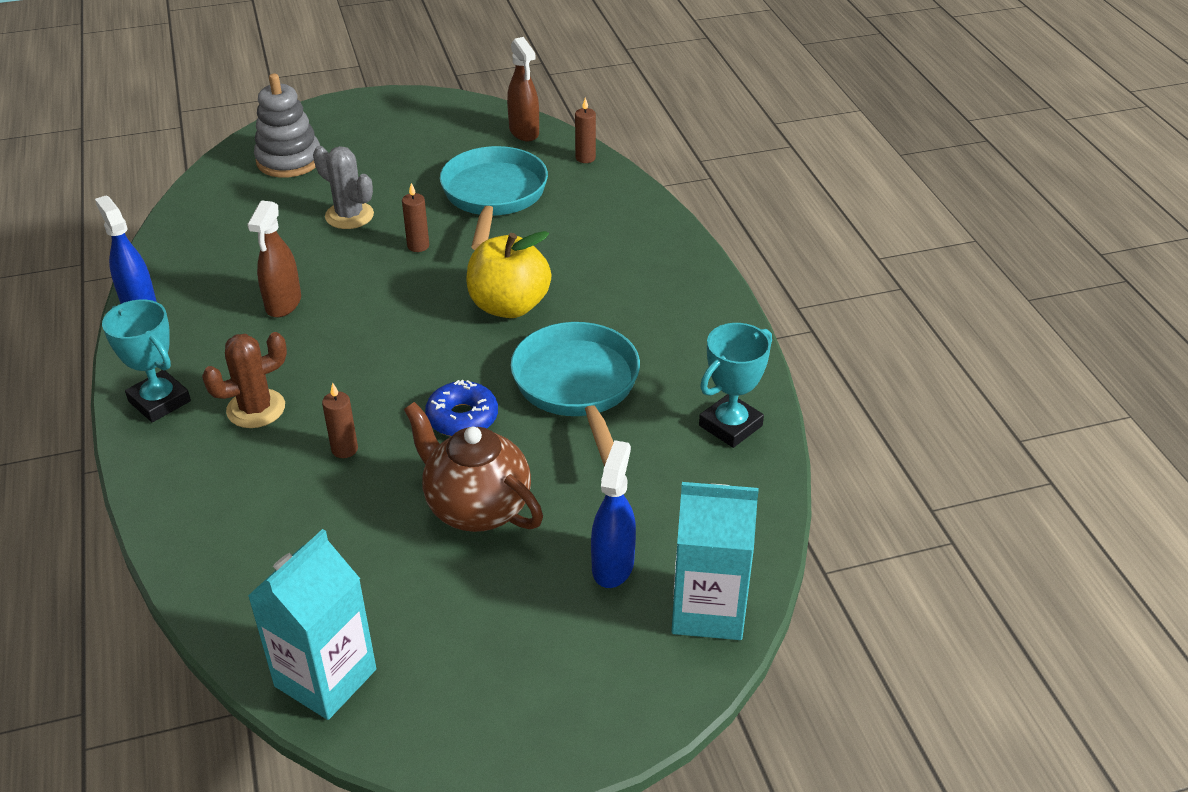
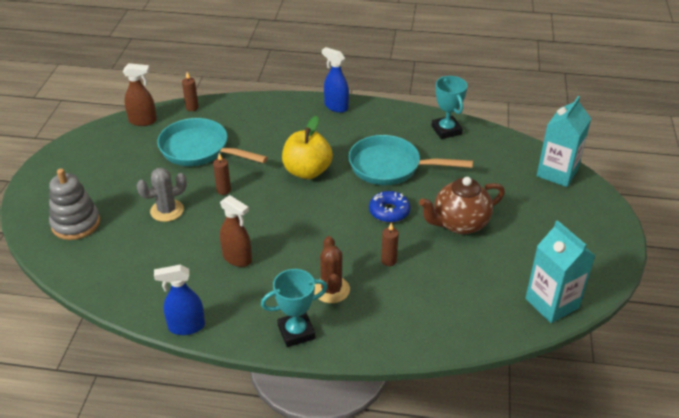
camera: 65 degrees left, 0 degrees up
(613, 566) = (519, 191): blue spray bottle -> blue spray bottle (336, 106)

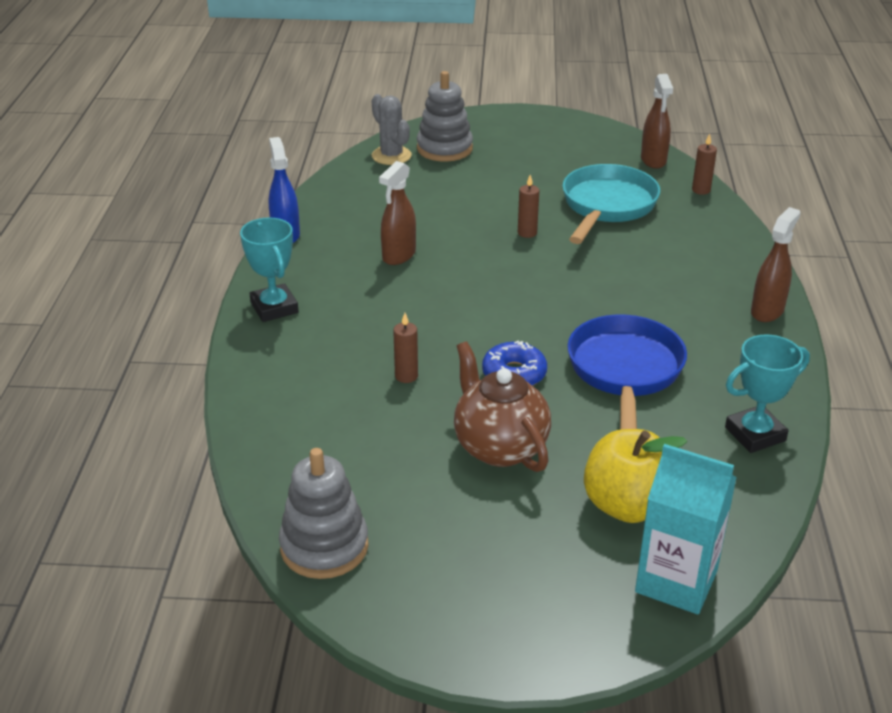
camera: 85 degrees right, 5 degrees down
(167, 210) = (478, 199): grey cactus -> grey cactus (391, 156)
(307, 171) = (588, 294): yellow apple -> yellow apple (627, 505)
(331, 290) = (347, 329): brown cactus -> none
(336, 106) = (767, 311): blue spray bottle -> brown spray bottle
(390, 167) = (625, 372): turquoise pan -> blue pan
(552, 303) = (324, 546): turquoise carton -> grey stacking toy

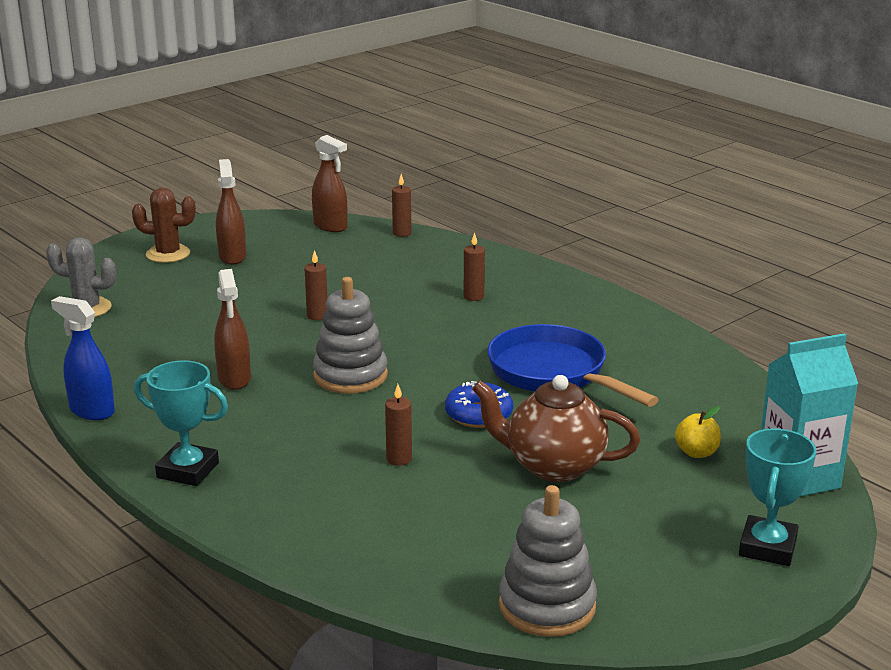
camera: 45 degrees left, 10 degrees down
(444, 148) = (131, 284): grey stacking toy -> grey stacking toy (350, 376)
(503, 135) = (168, 254): none -> brown cactus
(607, 206) = (349, 272): turquoise pan -> none
(627, 505) = (696, 452): yellow apple -> yellow apple, size x0.50
(669, 273) = (473, 297): none -> brown candle
(755, 434) = (696, 368): turquoise trophy -> turquoise trophy (767, 547)
(767, 311) = (578, 291): brown spray bottle -> brown spray bottle (232, 257)

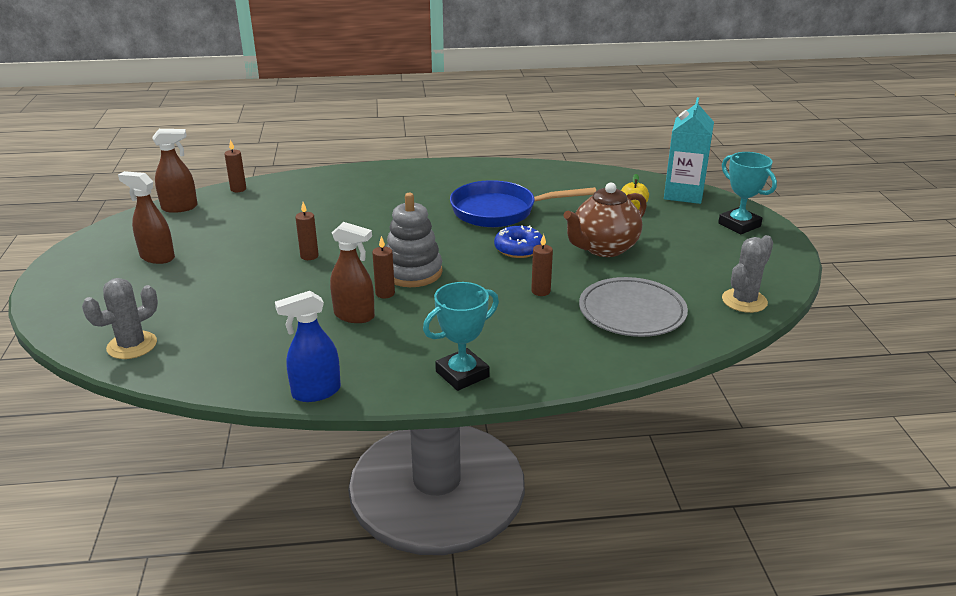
camera: 55 degrees left, 5 degrees up
(168, 254) = (100, 281): brown cactus -> none
(421, 531) = (632, 312): none -> grey plate
(473, 297) = (369, 199): brown candle -> brown candle (385, 293)
(547, 606) = (744, 301): grey stacking toy -> grey cactus

